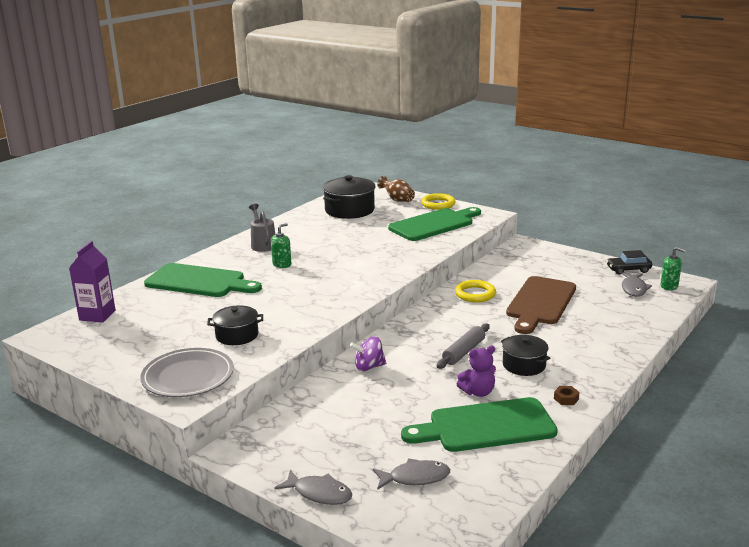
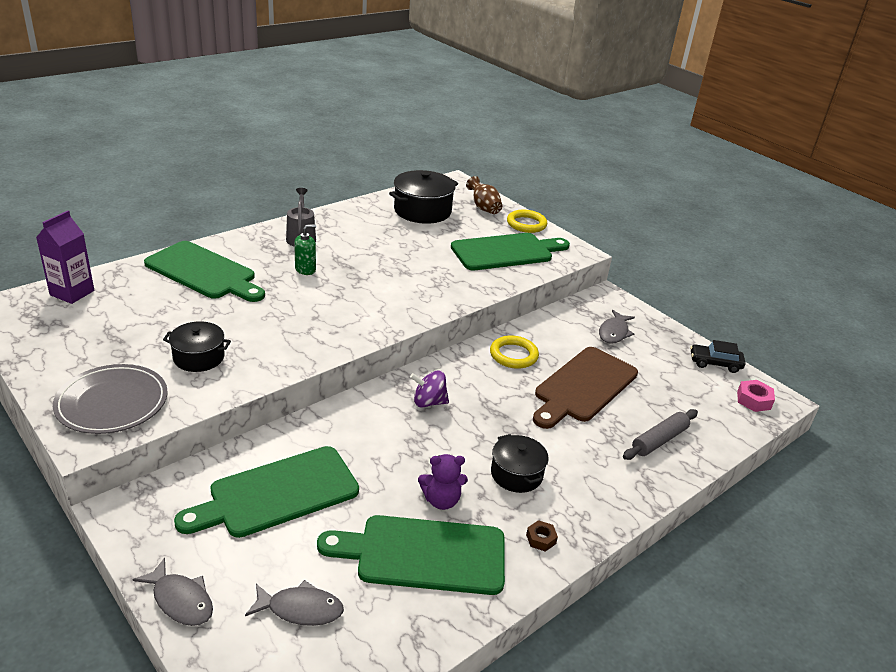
camera: 10 degrees right, 10 degrees up
(349, 415) = (277, 493): none -> green cutting board
(369, 367) = (337, 430): purple spinning top -> purple spinning top (428, 402)
(463, 352) = (456, 436): grey rolling pin -> grey rolling pin (659, 440)
(634, 288) = (707, 393): grey fish -> grey fish (614, 332)
(669, 286) = (753, 400): green soap dispenser -> pink nut

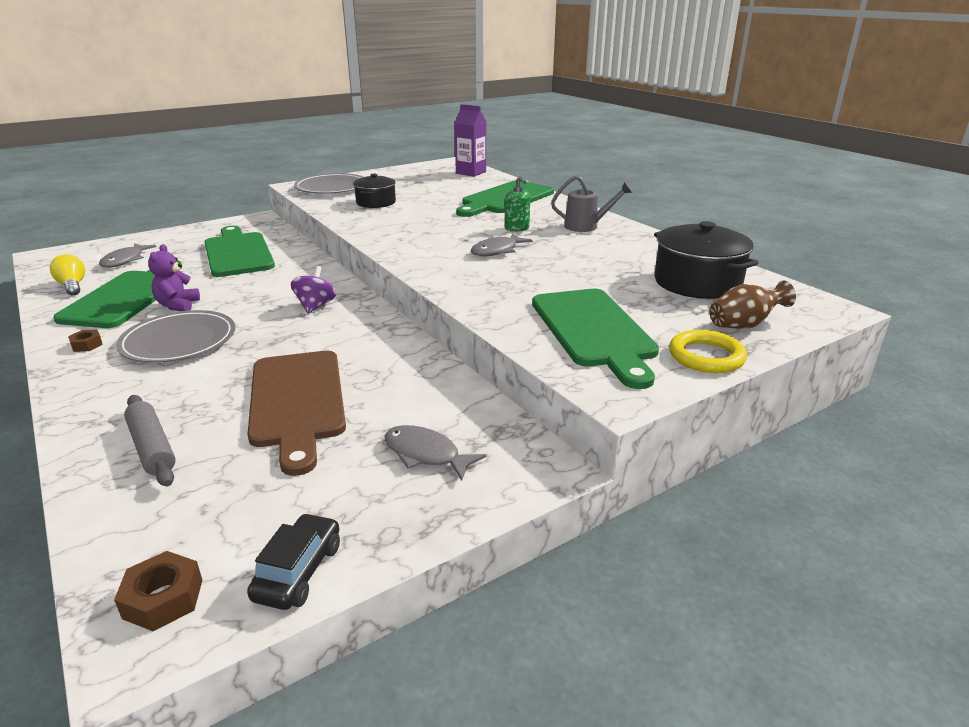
camera: 100 degrees right, 5 degrees down
(180, 600) = (169, 234): grey fish -> grey fish (497, 251)
(397, 628) = (73, 286): none -> yellow light bulb
(513, 355) = (384, 358): yellow ring -> none
(516, 474) = (179, 341): black pot -> grey plate
(583, 387) = (297, 402): brown cutting board -> brown cutting board turned 150 degrees counterclockwise
(753, 400) = (163, 599): pink nut -> brown nut

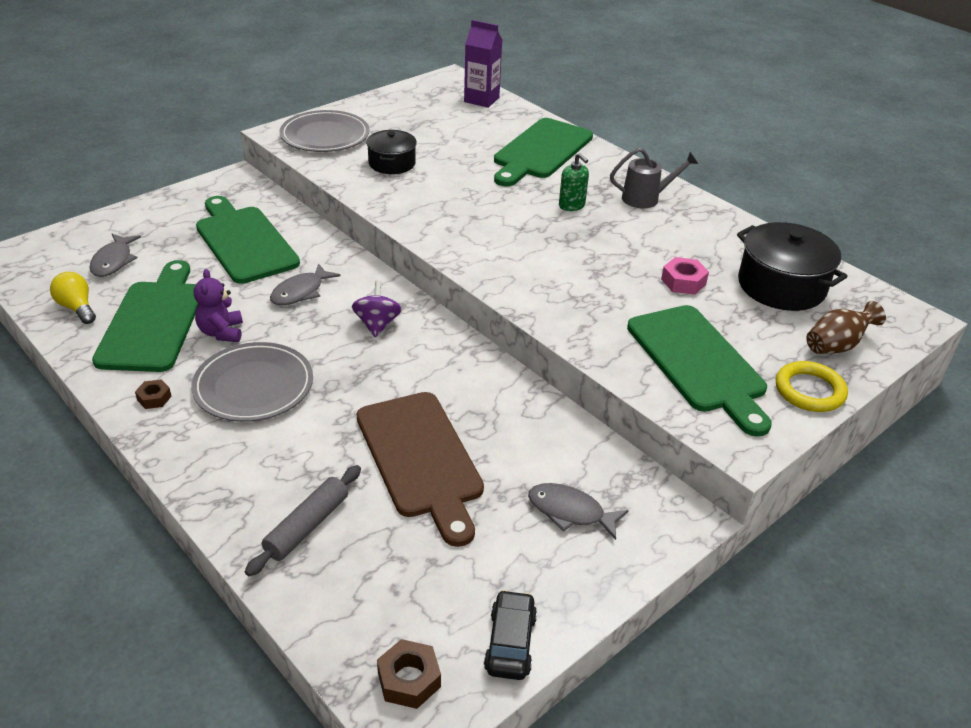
camera: 10 degrees left, 10 degrees up
(152, 447) = (307, 526): grey rolling pin -> grey rolling pin turned 75 degrees clockwise
(497, 251) = (563, 245): grey fish -> grey fish (301, 292)
(600, 276) = (683, 282): none -> pink nut

